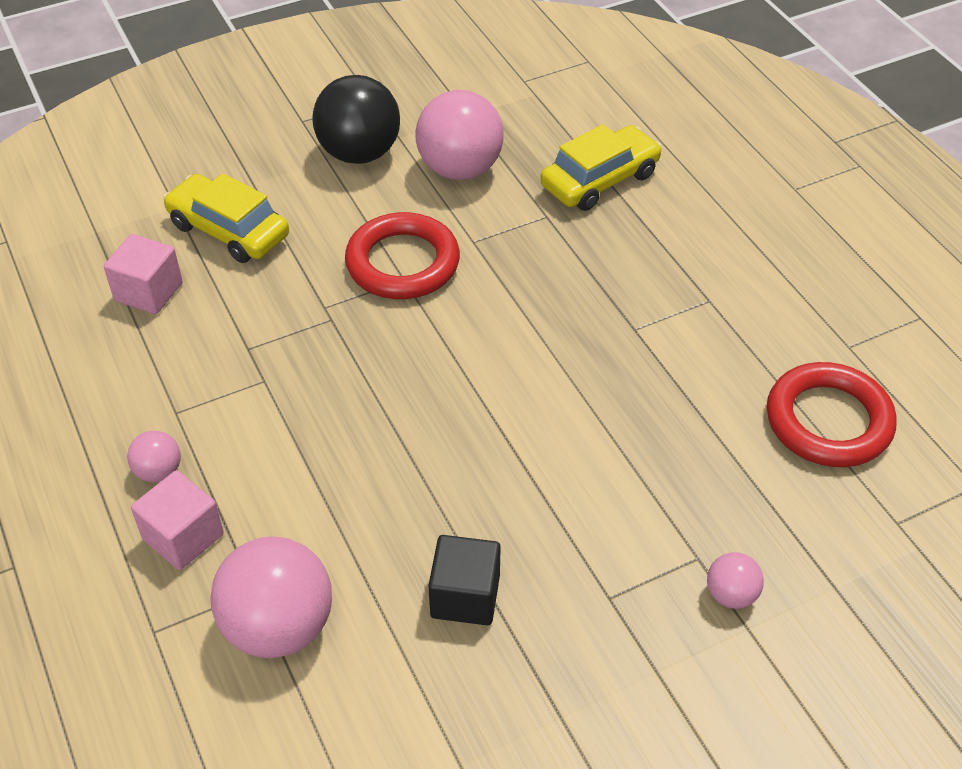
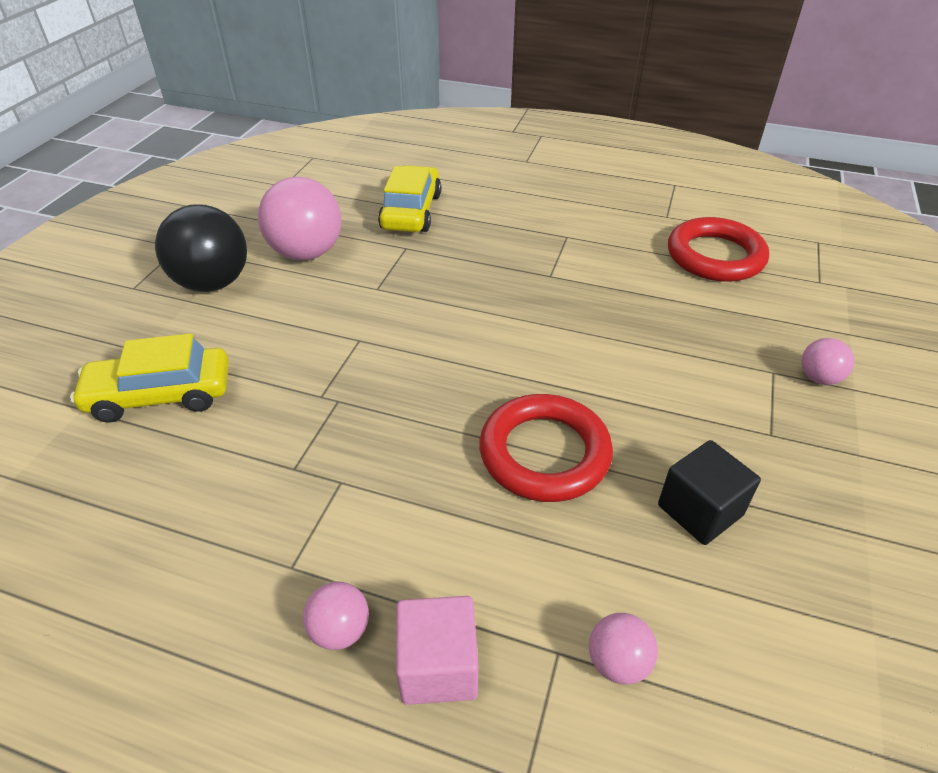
camera: 45 degrees left, 5 degrees down
(149, 292) = (136, 489): pink cube -> none
(278, 626) = (617, 662): pink ball -> pink ball, size x0.48
(403, 263) = (344, 330): red ring -> red ring (544, 453)

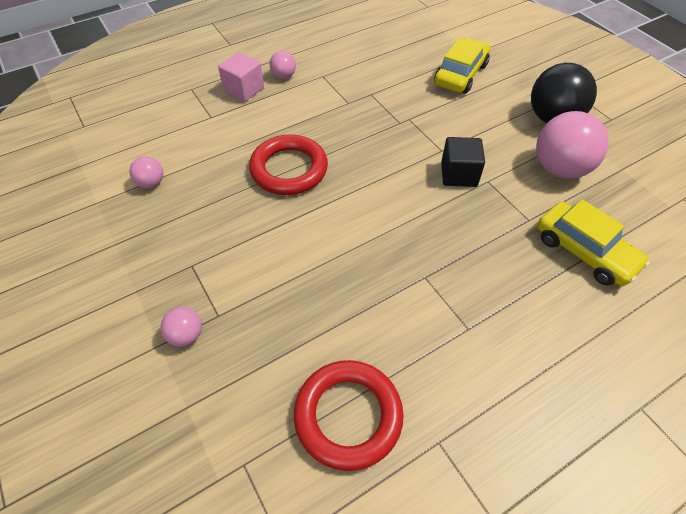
camera: 130 degrees right, 10 degrees up
(617, 662) = (188, 128): pink ball -> pink ball (151, 183)
(700, 510) = (199, 197): black cube -> black cube (458, 174)

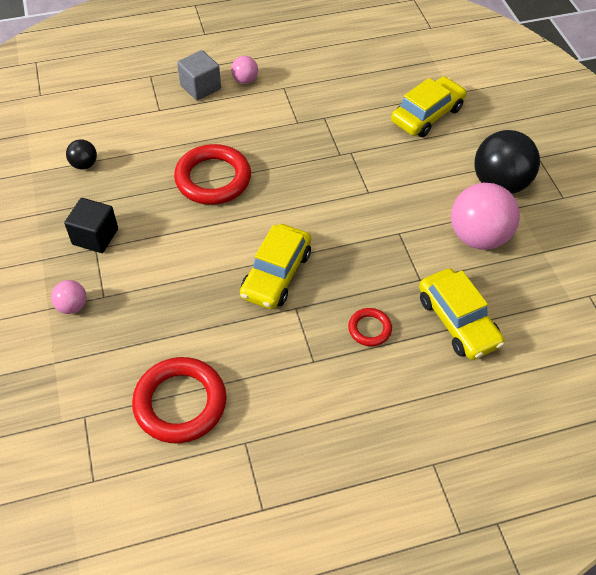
camera: 15 degrees right, 0 degrees up
(151, 183) = (84, 164): pink ball -> black ball
(244, 89) = (200, 87): pink cube -> grey cube
(390, 247) = (276, 274): none -> yellow car
(458, 174) = (373, 220): black cube -> black cube (95, 236)
(507, 280) = (369, 329): none -> red ring

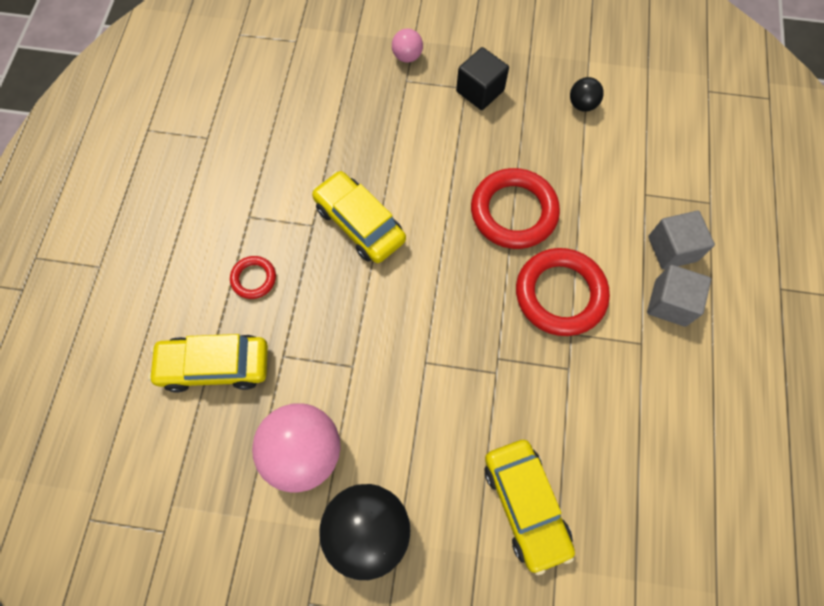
camera: 115 degrees right, 15 degrees up
(180, 403) = (269, 105): red ring -> red ring (560, 294)
(245, 80) = (670, 303): pink ball -> grey cube

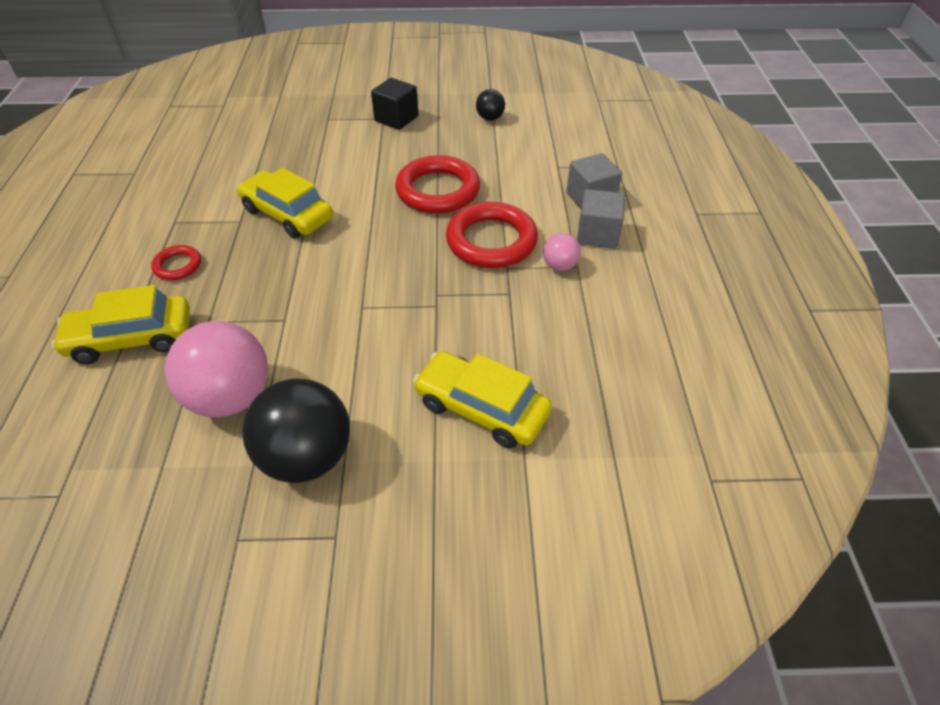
camera: 10 degrees left, 20 degrees down
(407, 56) = (327, 105): pink ball -> pink ball (559, 266)
(525, 505) = (481, 408): yellow car -> yellow car turned 150 degrees clockwise

